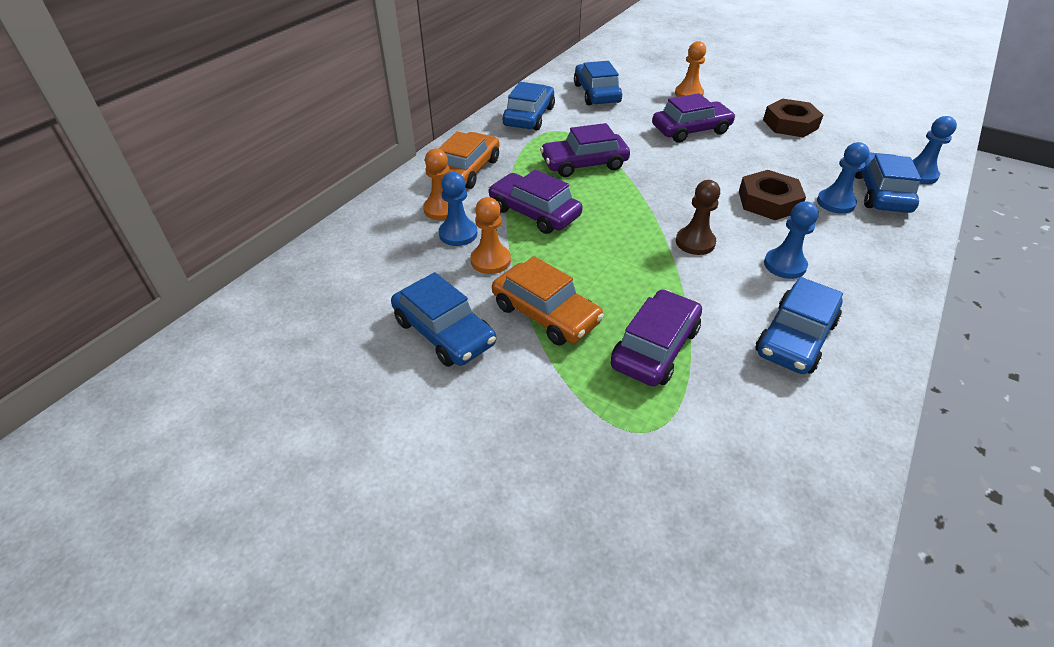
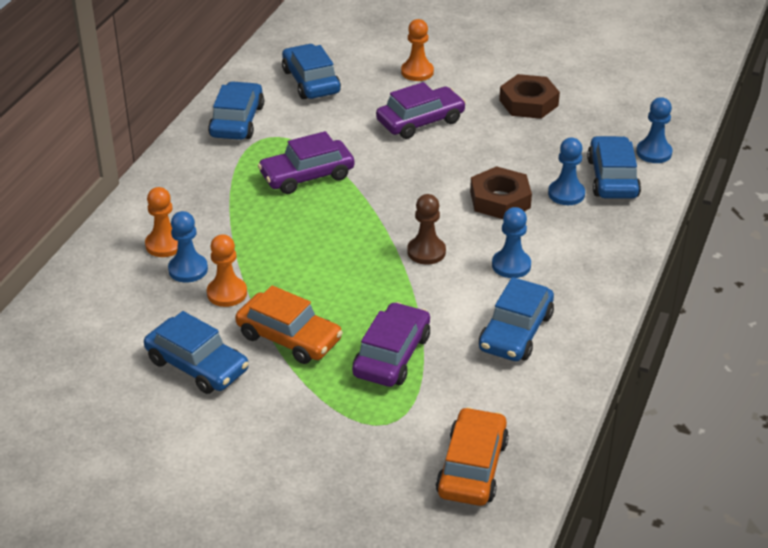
camera: 10 degrees left, 5 degrees down
(467, 170) = (181, 197): orange car -> orange car (472, 467)
(534, 212) = (262, 238): purple car -> none

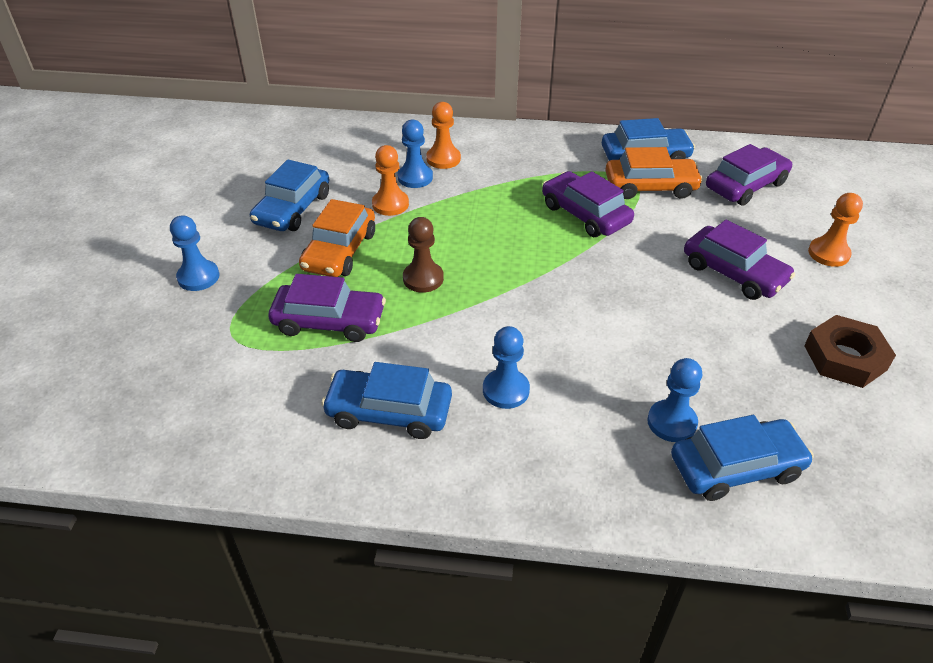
camera: 75 degrees right, 5 degrees up
(311, 81) = (746, 185): blue car -> purple car
(426, 252) = (501, 317): brown pawn -> brown pawn (423, 278)
(472, 467) = (171, 408): orange car -> orange car (650, 187)
(500, 199) = (625, 362): brown nut -> none
(654, 153) = (829, 510): blue pawn -> blue pawn (198, 277)

